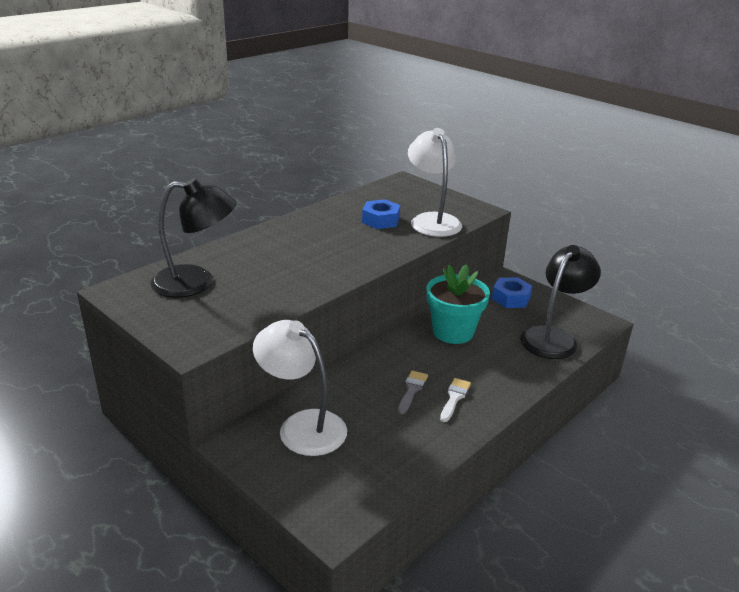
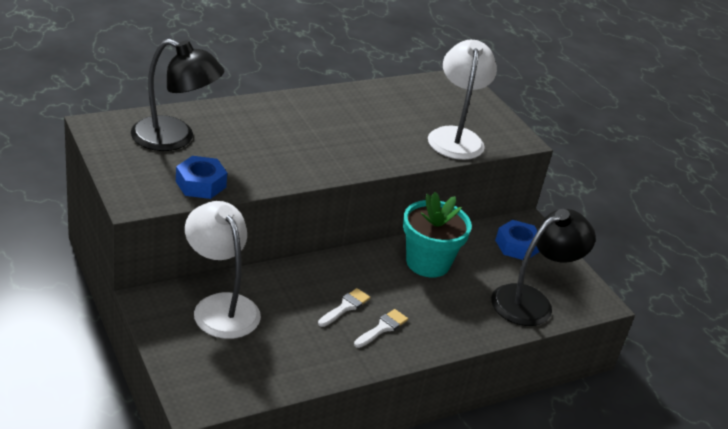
camera: 15 degrees right, 5 degrees up
(380, 220) = (400, 121): blue nut -> blue nut (200, 184)
(412, 390) = (345, 307): grey brush -> white brush

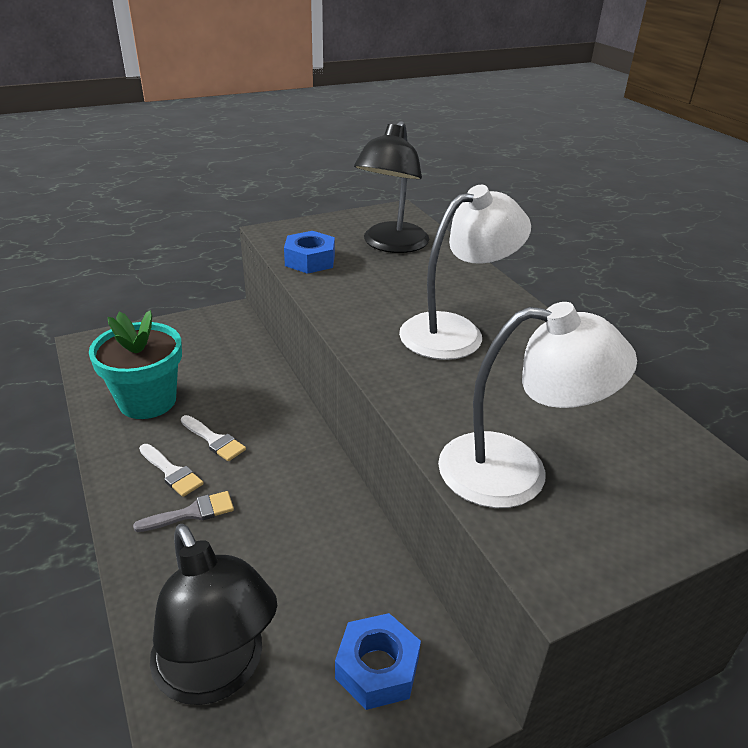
camera: 95 degrees right, 0 degrees up
(220, 306) = (220, 352): white lamp -> white lamp (456, 332)
(421, 315) = (192, 513): none -> grey brush
(428, 263) = (310, 527): turquoise flower pot -> turquoise flower pot (147, 401)

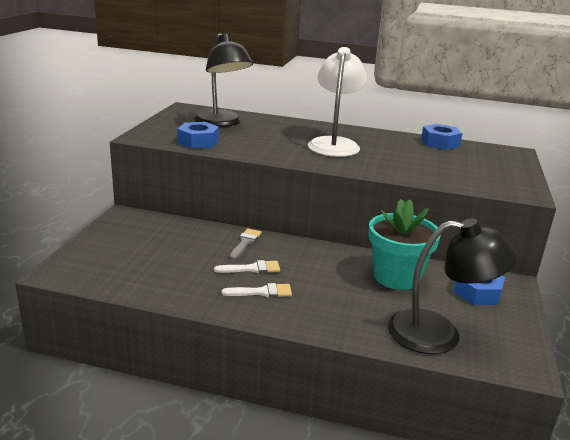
camera: 50 degrees left, 10 degrees down
(147, 401) = (173, 275): turquoise flower pot -> turquoise flower pot (396, 277)
(192, 513) = (309, 299): grey brush -> grey brush (245, 243)
(516, 471) = (456, 175): white lamp -> none
(629, 406) = (440, 143): none -> blue nut

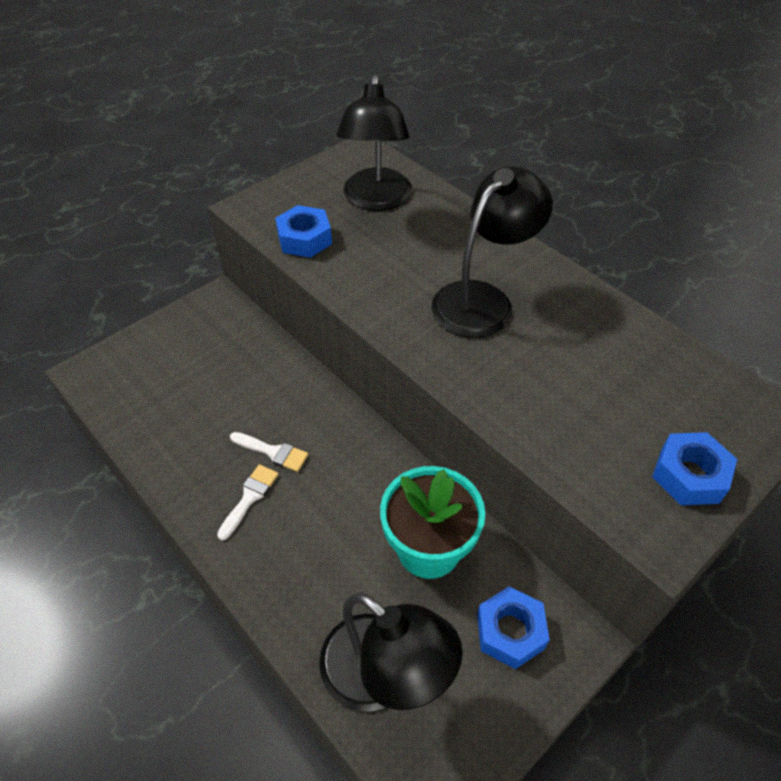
camera: 35 degrees right, 25 degrees up
(245, 243) = (304, 402): grey brush -> none
(262, 292) = (250, 497): white brush -> white brush turned 90 degrees counterclockwise
(334, 144) = (483, 300): white lamp -> black lamp
(440, 143) = (659, 349): blue nut -> blue nut (689, 475)

